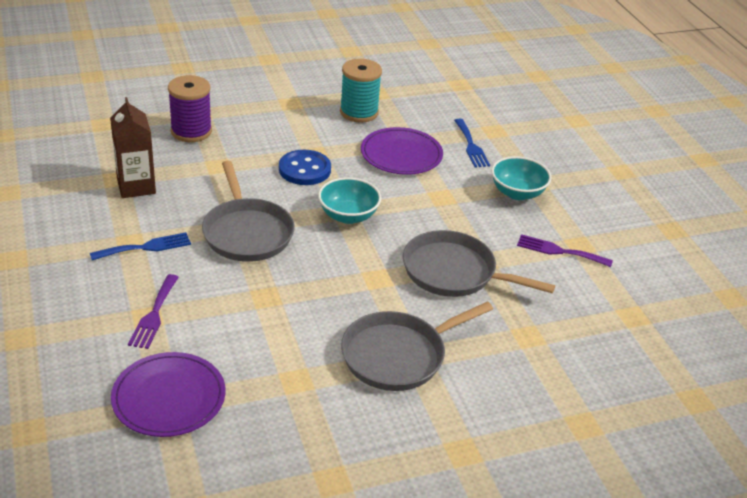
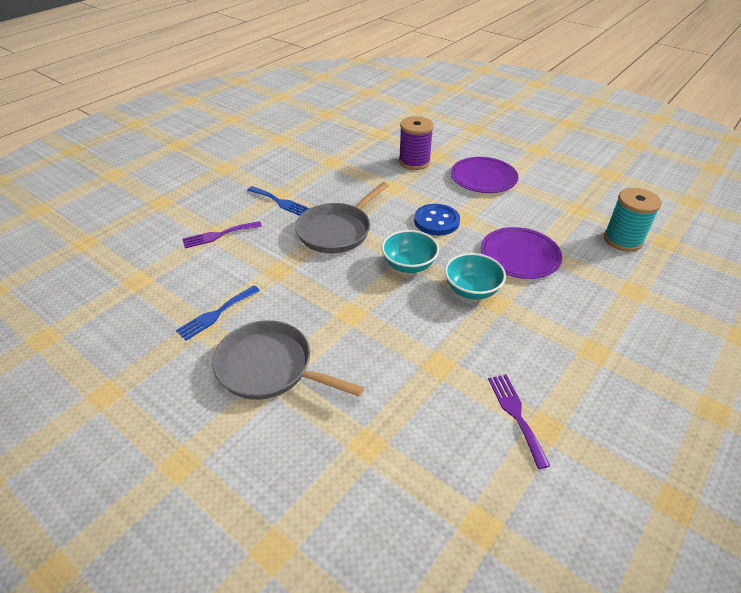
camera: 60 degrees right, 5 degrees up
(136, 186) = (334, 171): brown carton -> none
(169, 397) = (145, 278): purple plate -> purple plate (483, 178)
(359, 112) = (540, 212): turquoise spool -> turquoise spool (623, 240)
(454, 272) = (405, 354): grey pan -> none
(471, 146) = (589, 287): blue fork -> blue fork (216, 314)
(517, 193) = (564, 345): turquoise bowl -> turquoise bowl (472, 290)

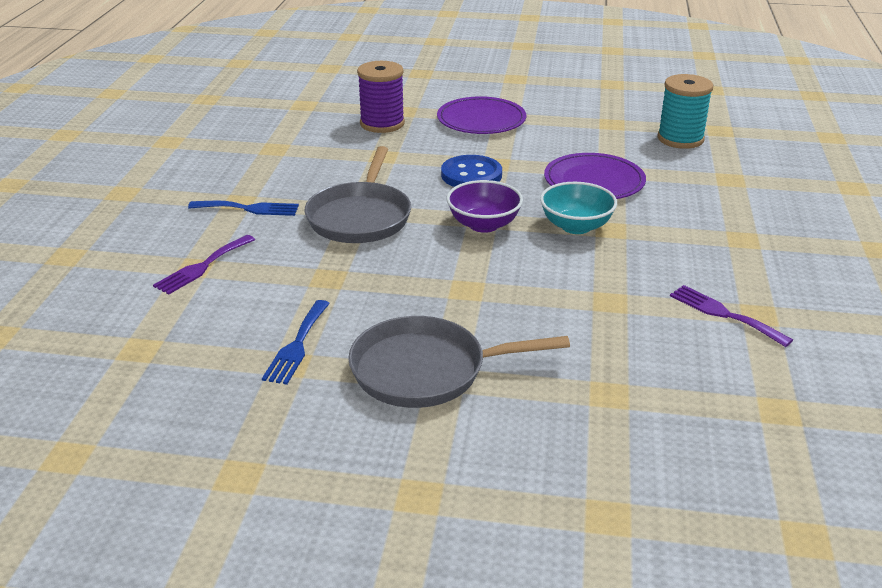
camera: 30 degrees left, 10 degrees down
(409, 265) = (483, 225): turquoise bowl -> purple bowl

